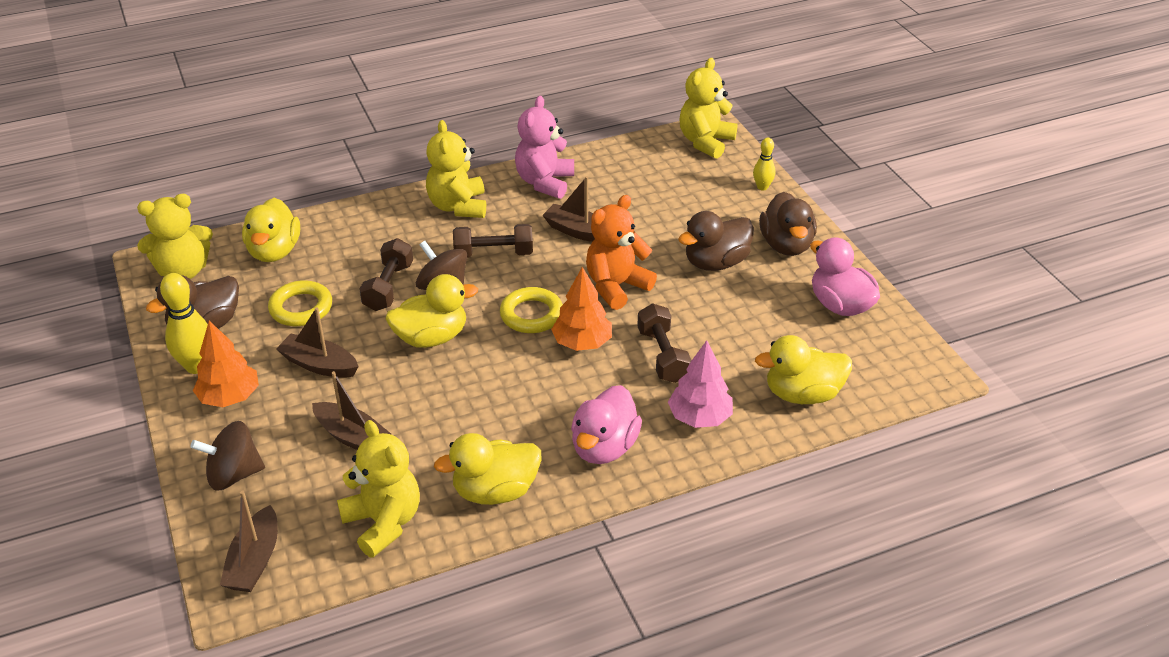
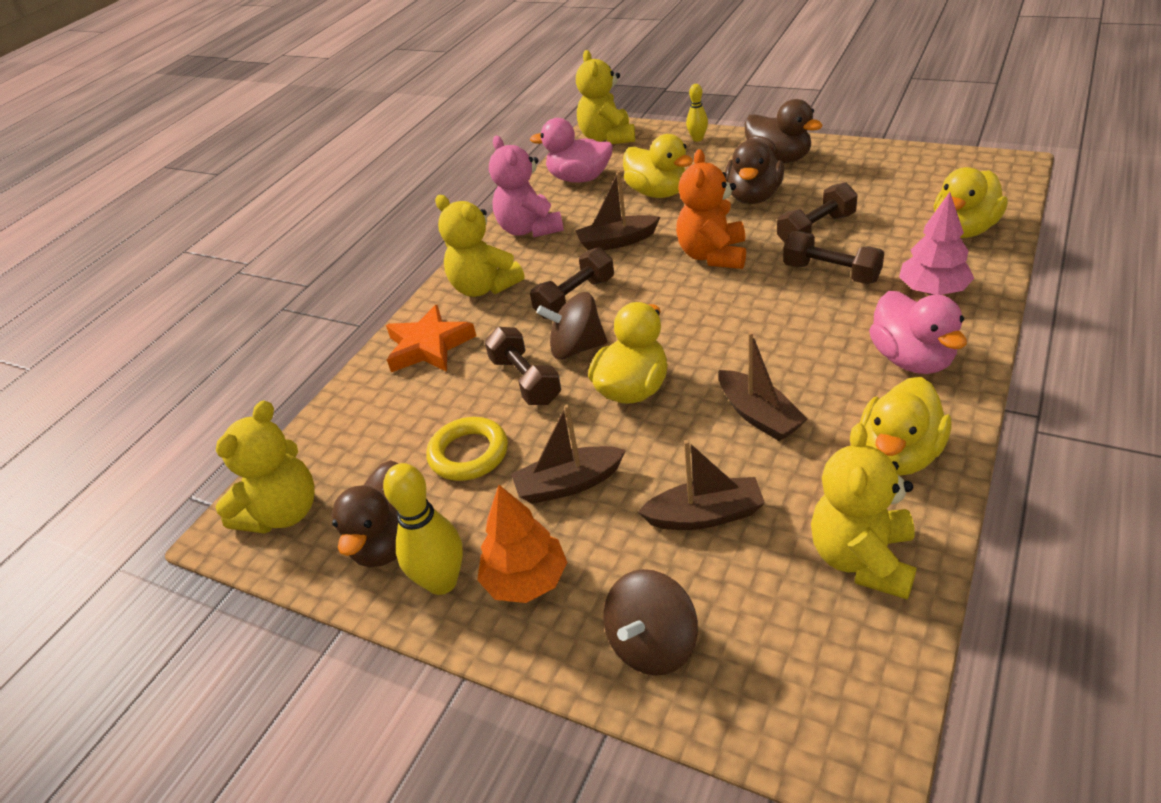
camera: 35 degrees left, 0 degrees up
(255, 561) = (815, 703): brown boat -> brown boat (759, 415)
(274, 251) = (361, 430): yellow duck -> yellow duck (658, 193)
(375, 225) = (429, 346): none -> orange star
(383, 522) = (862, 559): yellow teddy bear -> yellow teddy bear turned 90 degrees counterclockwise
(531, 315) = (685, 316): yellow ring -> none
(582, 343) = (759, 306): orange tree -> none
(710, 318) = (816, 230): none -> brown dumbbell
(840, 305) = (880, 168): pink duck -> pink duck (579, 178)

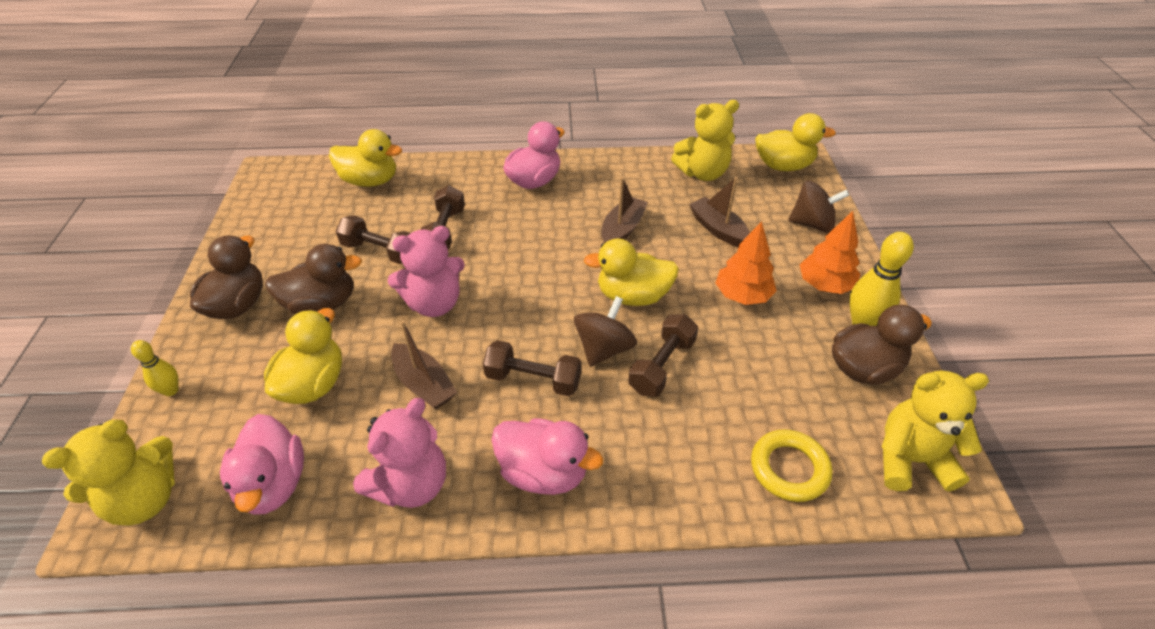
camera: 125 degrees left, 5 degrees up
(429, 346) = (660, 471): orange star -> none
(469, 454) = (760, 364): yellow ring -> yellow ring (789, 468)
(484, 287) = (543, 472): yellow teddy bear -> pink duck
(569, 484) = (742, 295): brown boat -> orange tree
(576, 348) = (604, 349): brown spinning top -> brown spinning top turned 120 degrees counterclockwise
(713, 255) = (434, 304): orange teddy bear -> pink teddy bear
(899, 455) = (622, 174): yellow duck -> yellow duck (783, 166)
(932, 291) = (454, 184): pink tree -> none

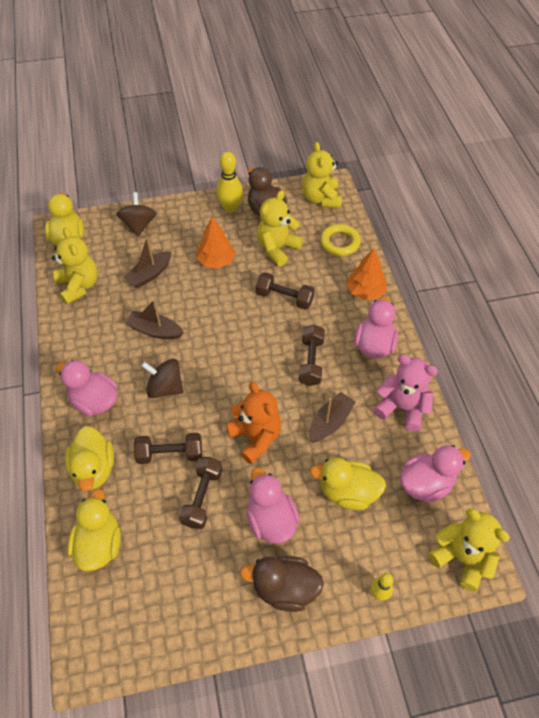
camera: 100 degrees left, 10 degrees up
(321, 304) = (271, 519): brown duck -> pink duck
(434, 304) = (255, 437): pink teddy bear -> orange teddy bear
(604, 349) = (277, 328): brown spinning top -> brown spinning top (165, 387)
(633, 296) = (226, 317): yellow duck -> yellow duck (94, 469)
(771, 372) = (277, 248): none -> yellow teddy bear
(825, 285) = (200, 222): orange tree -> orange tree (365, 291)

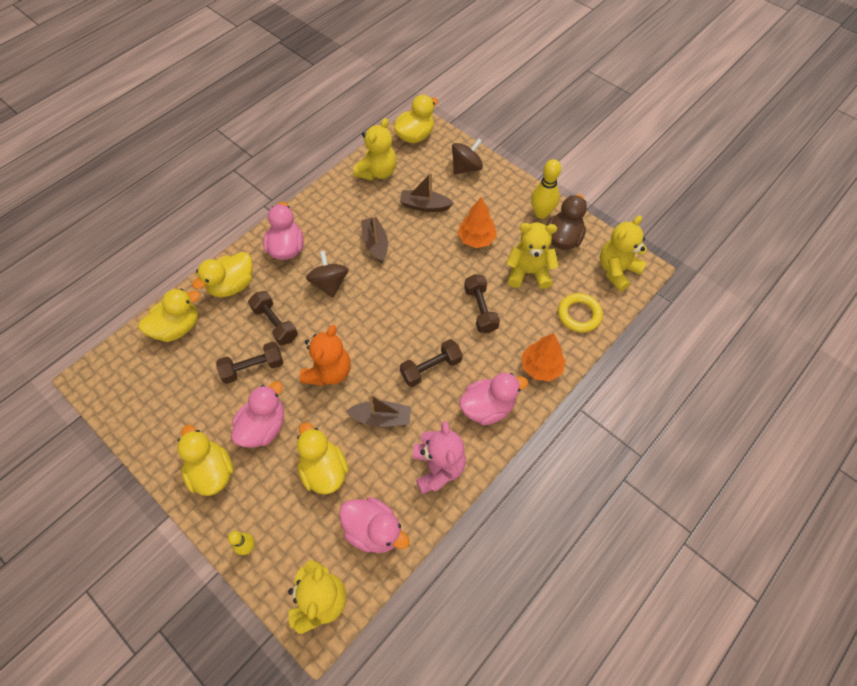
camera: 55 degrees right, 5 degrees up
(284, 588) = (212, 471): brown duck -> yellow duck

